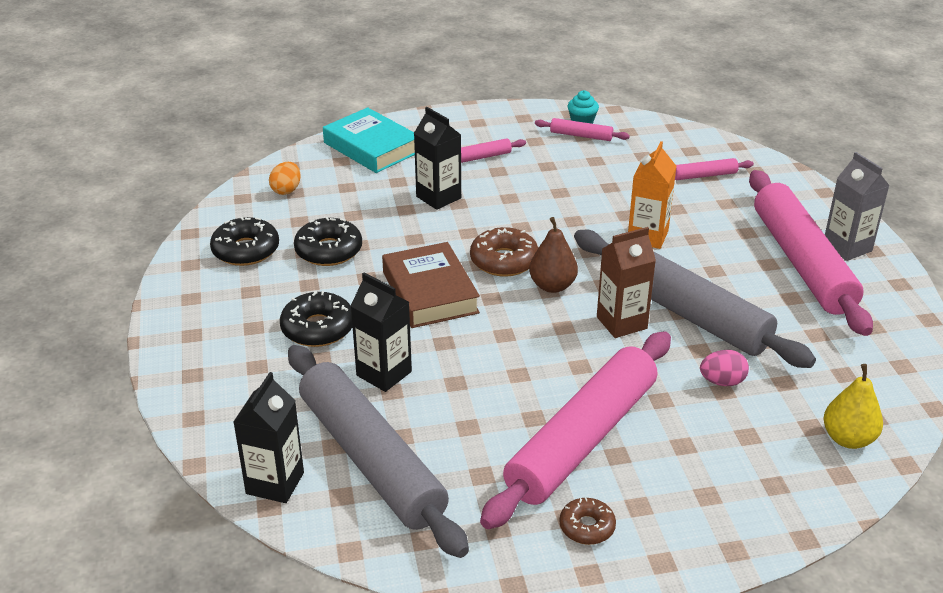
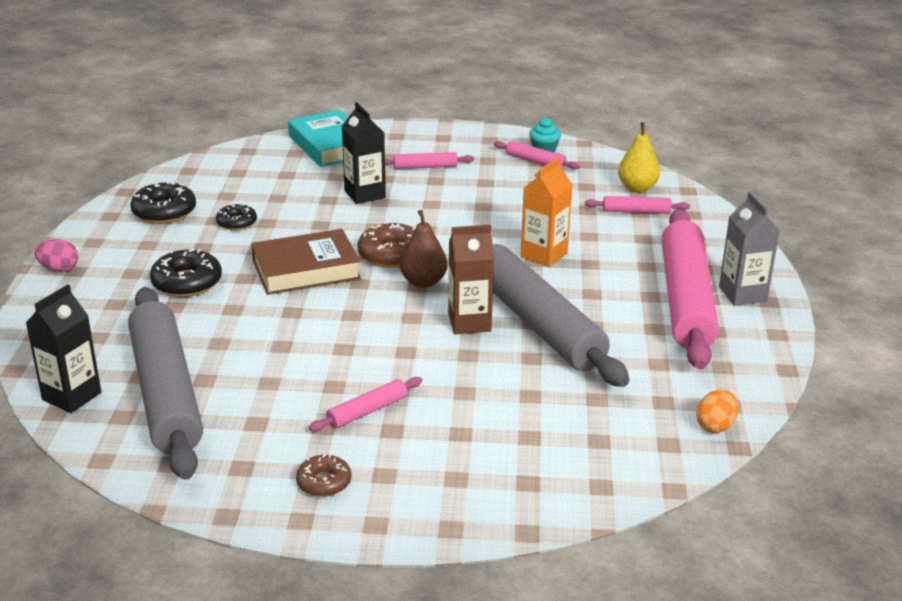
camera: 15 degrees right, 5 degrees down
(286, 190) = (231, 169): orange egg -> orange egg (715, 426)
(328, 251) = (237, 223): black donut -> black donut, size x0.62
(384, 373) = (221, 328): black carton -> none
(430, 292) = (306, 270): brown book -> brown book turned 75 degrees clockwise
(582, 439) = (367, 411): pink rolling pin -> pink rolling pin, size x0.41
(722, 382) = (534, 387): pink egg -> pink egg (59, 269)
(848, 439) = (629, 457): yellow pear -> yellow pear (637, 188)

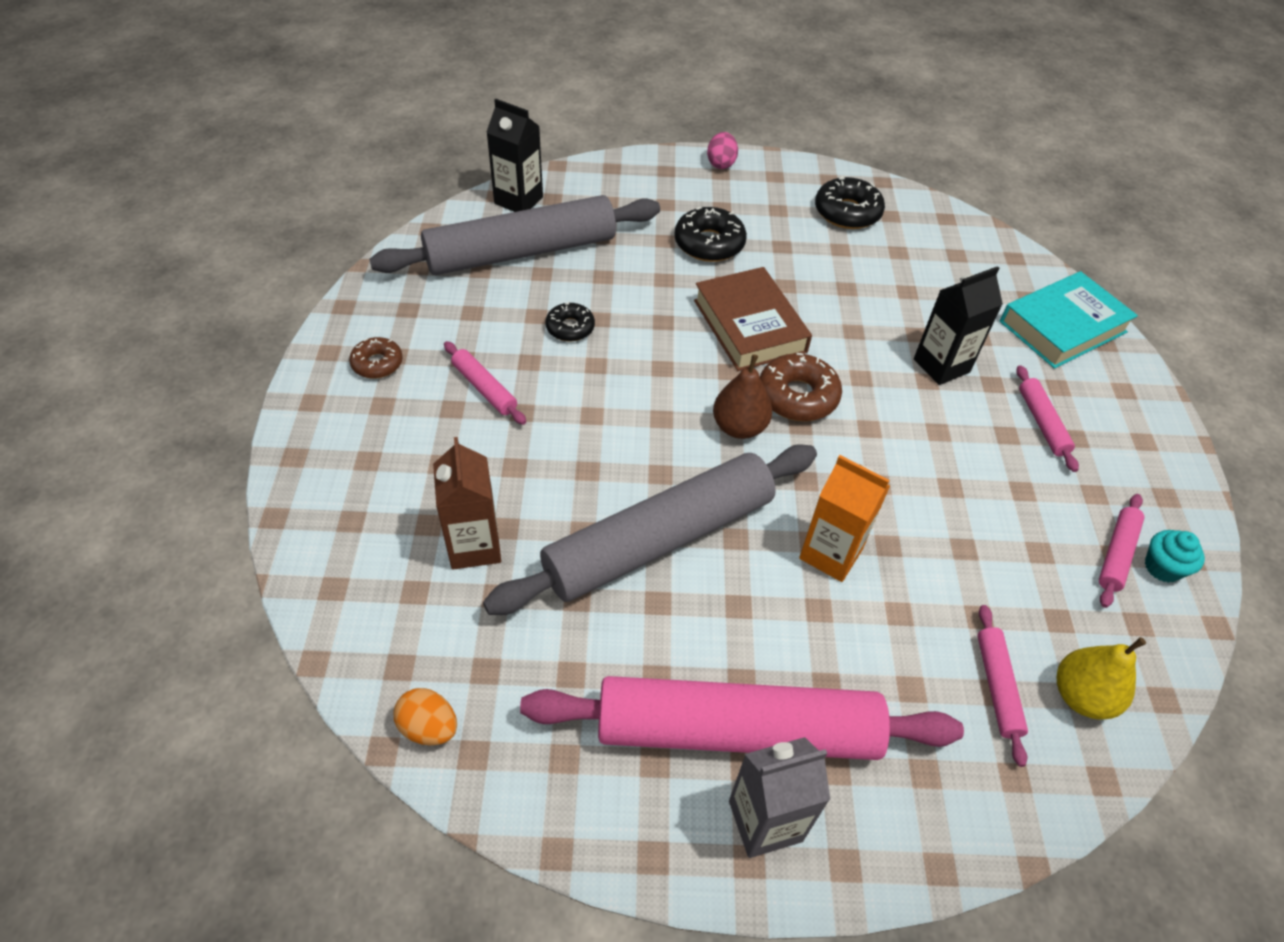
camera: 85 degrees right, 20 degrees up
(237, 223) = (838, 265): black donut -> black donut (570, 328)
(469, 323) = (654, 471): brown carton -> brown carton (474, 546)

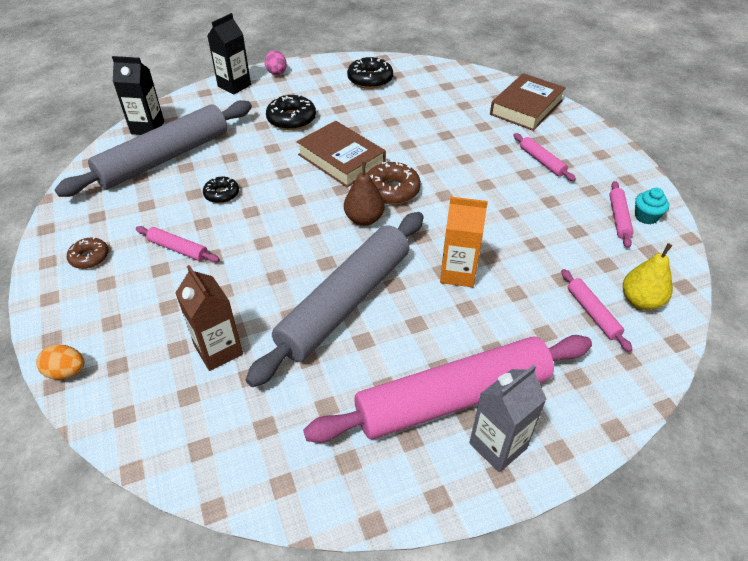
camera: 20 degrees left, 5 degrees down
(429, 727) = (241, 480): orange egg -> orange egg (67, 372)
(941, 365) = (469, 148): black carton -> black carton (234, 86)
(1062, 327) = (526, 107): turquoise book -> brown book

